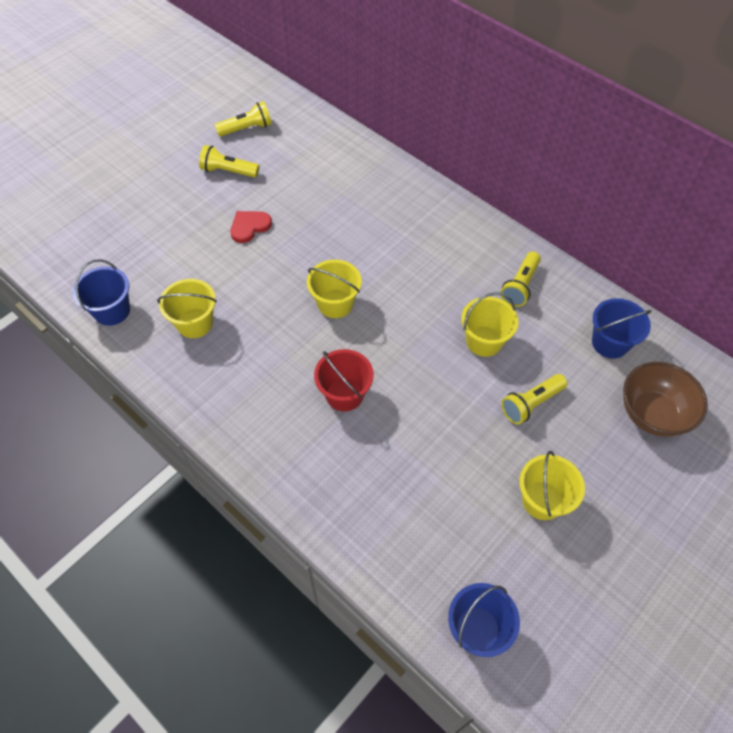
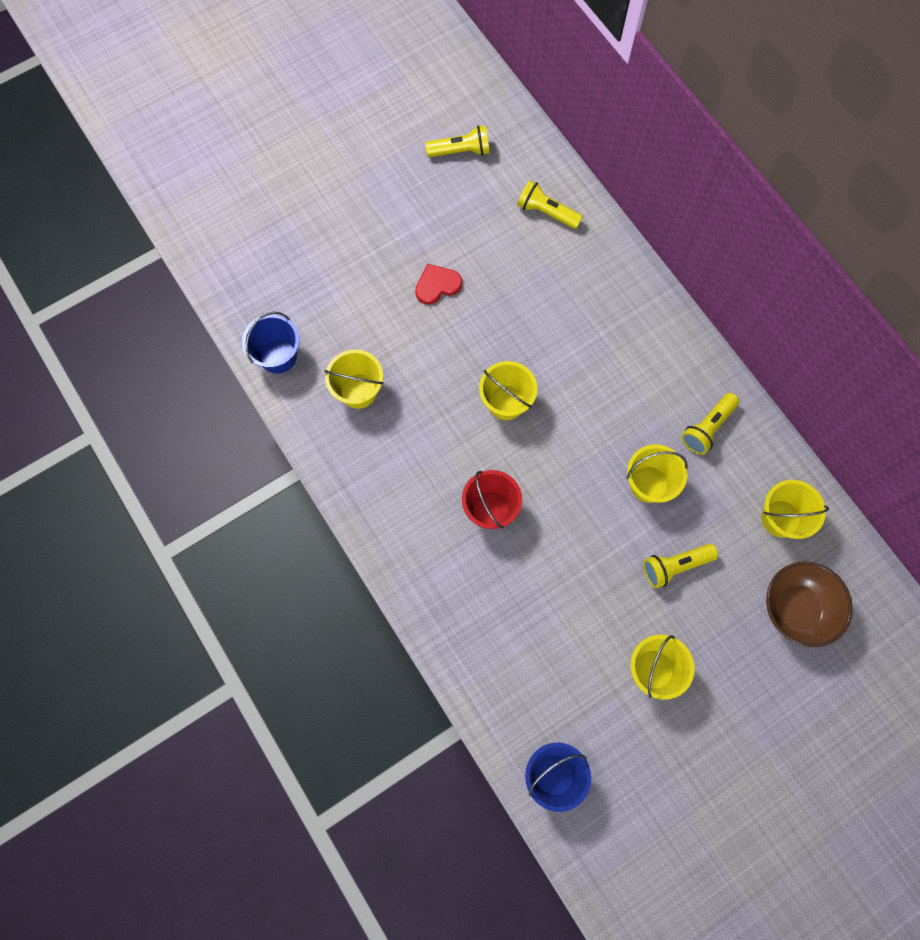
camera: 15 degrees right, 15 degrees up
(228, 171) = (429, 206): yellow flashlight -> yellow flashlight (546, 212)
(610, 343) = (780, 518): blue bucket -> yellow bucket

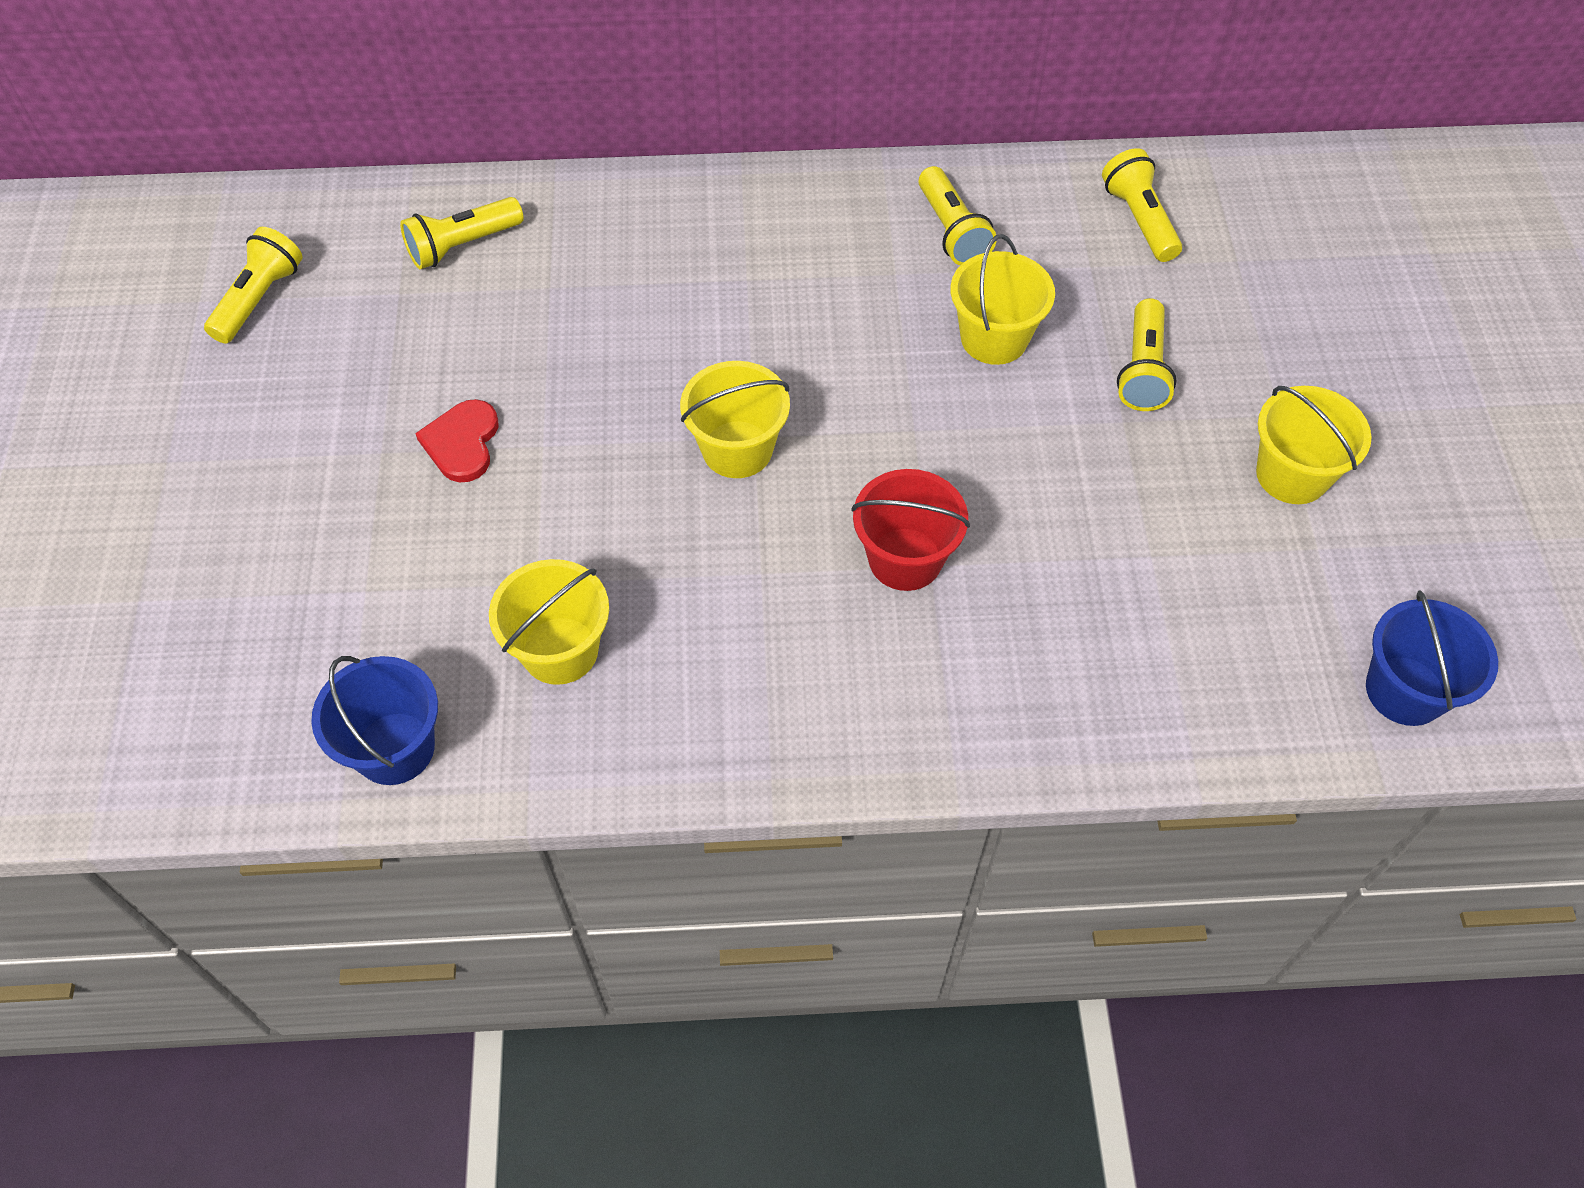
camera: 60 degrees left, 15 degrees down
(780, 518) = (1139, 220): yellow bucket -> yellow flashlight
(795, 608) = (1282, 268): brown bowl -> none

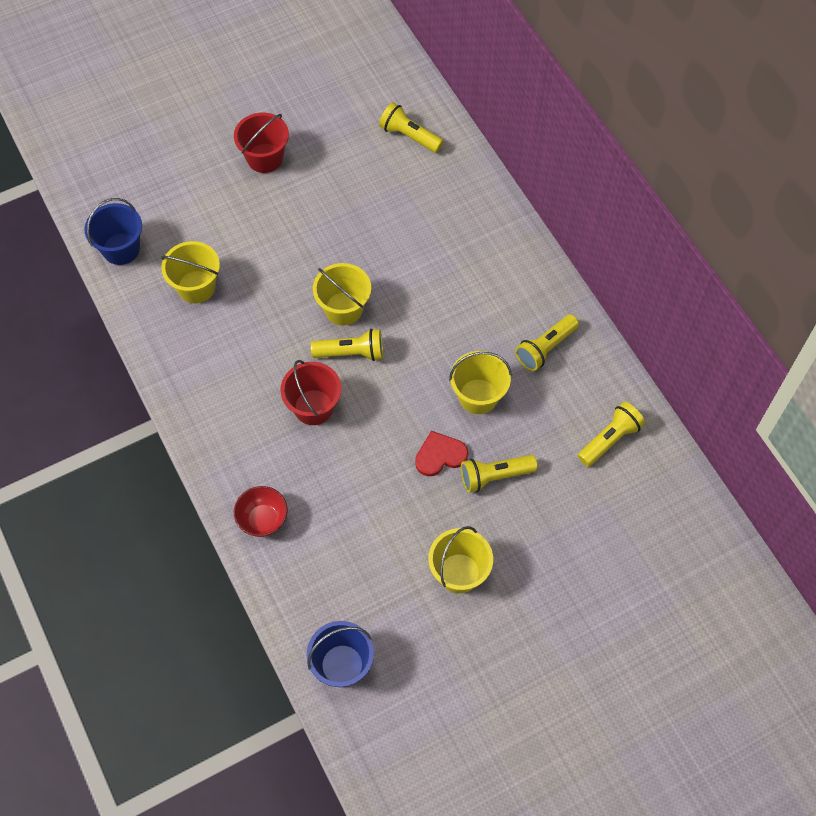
camera: 65 degrees right, 5 degrees up
(259, 299) = (331, 74): yellow flashlight -> yellow flashlight (351, 353)
(359, 451) = (265, 158): none -> red bucket
(462, 443) = (290, 195): red heart -> red heart (440, 455)
(1090, 711) = (263, 519): none -> red bowl

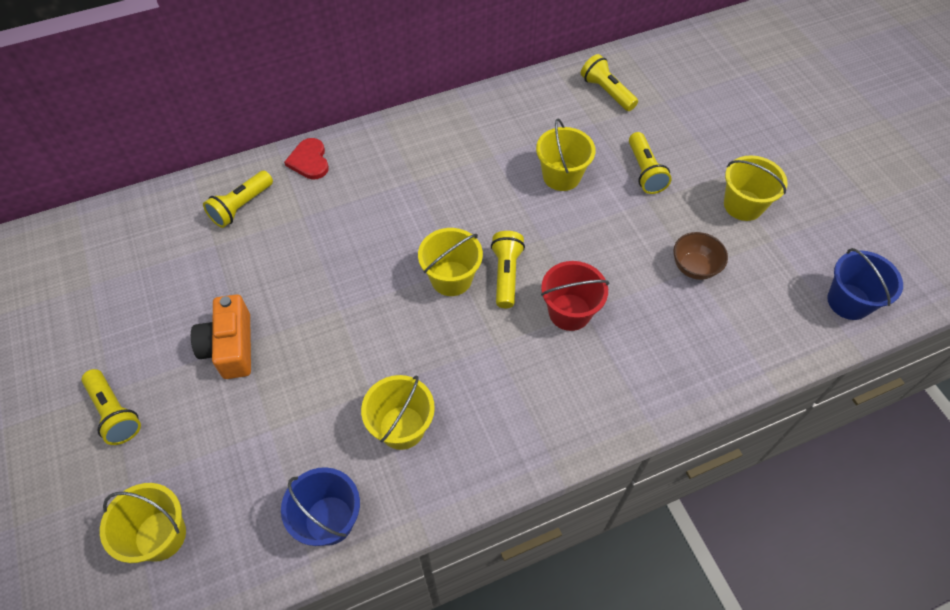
camera: 85 degrees left, 5 degrees down
(111, 149) = (160, 535): none -> yellow bucket
(263, 519) = (702, 365): red bowl -> none
(265, 158) = (230, 347): red bucket -> orange camera
(373, 519) = (694, 267): none -> brown bowl
(440, 455) = (624, 210): red heart -> red heart (309, 161)
(545, 348) = (513, 124): yellow flashlight -> yellow flashlight (115, 413)

